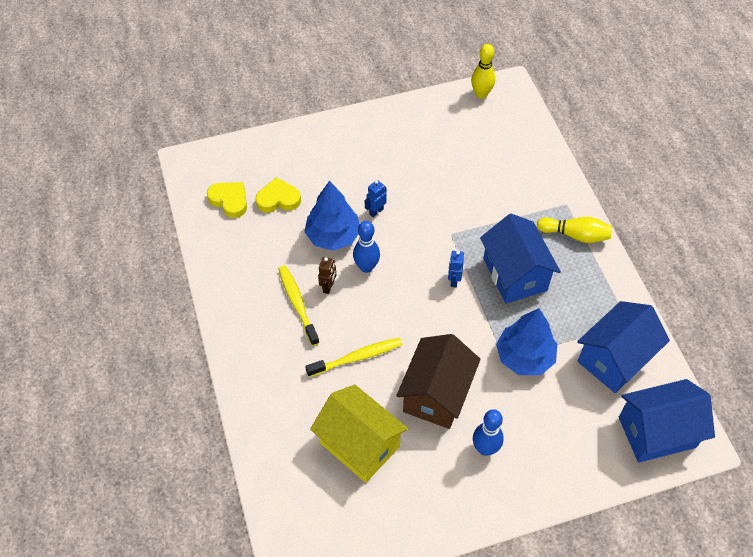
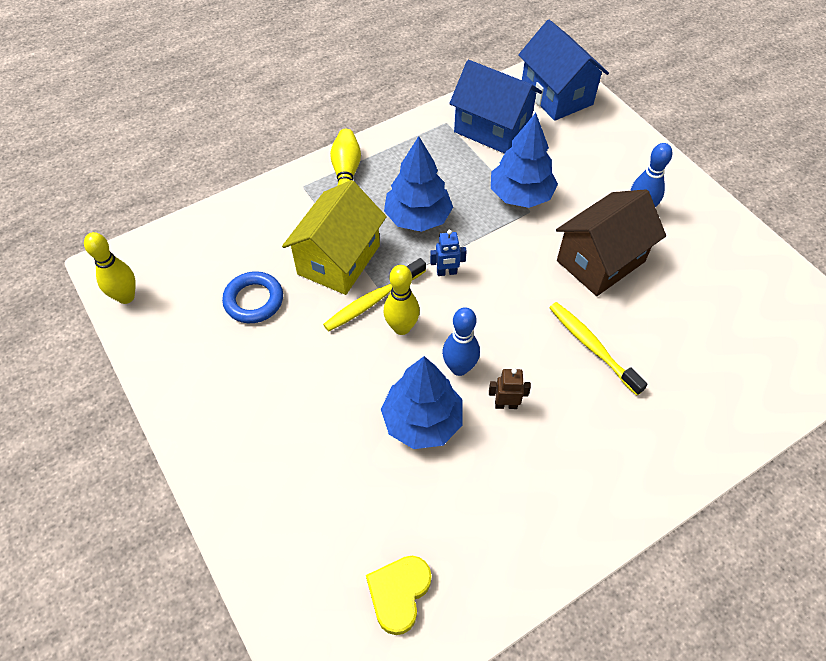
camera: 105 degrees left, 0 degrees up
(278, 199) = (376, 516): yellow heart -> none
(297, 304) = (546, 434): yellow toothbrush -> yellow toothbrush (373, 300)
(359, 444) = (696, 318): yellow house -> yellow house (339, 260)
(376, 211) = (365, 378): blue robot -> none
(411, 240) = (401, 327): none -> yellow bowling pin
(436, 394) = (600, 261): brown house -> brown house turned 45 degrees counterclockwise
(459, 160) = (254, 300): none -> blue ring
(515, 274) = (418, 218): blue house -> blue tree

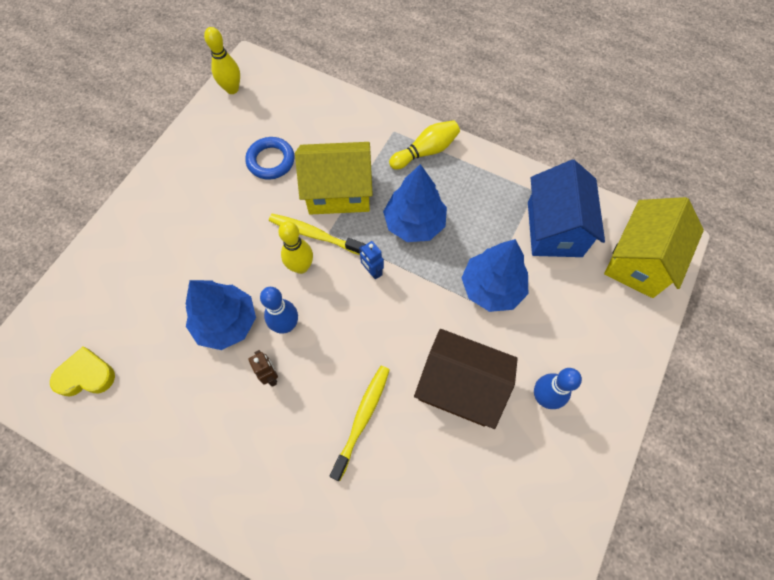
camera: 60 degrees right, 10 degrees up
(556, 95) = (639, 261): blue house -> yellow house

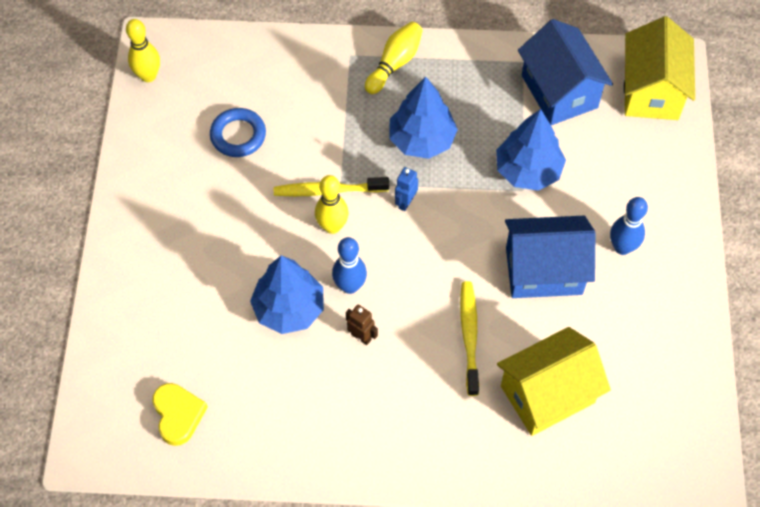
camera: 25 degrees left, 5 degrees down
(86, 375) = (178, 415): yellow heart -> yellow heart turned 105 degrees clockwise
(338, 192) = (328, 139): yellow house -> yellow house (547, 394)
(372, 271) = (405, 202): blue robot -> blue robot turned 90 degrees clockwise
(460, 387) = (543, 271): brown house -> blue house

